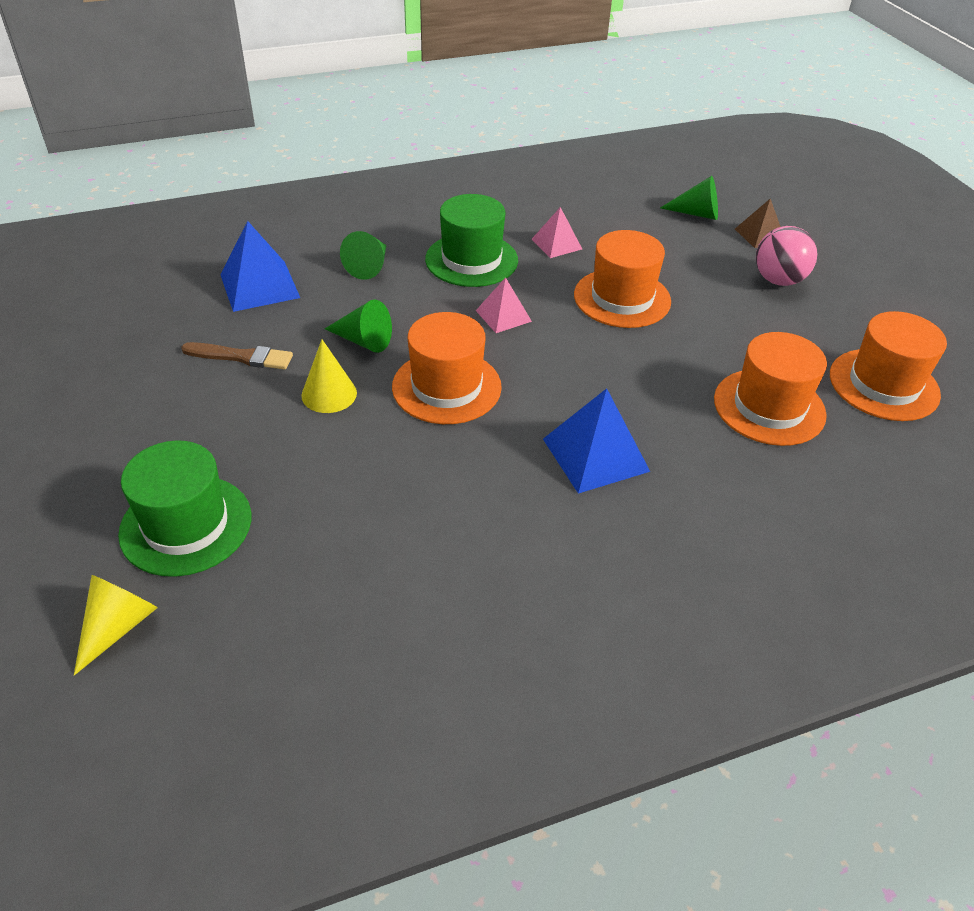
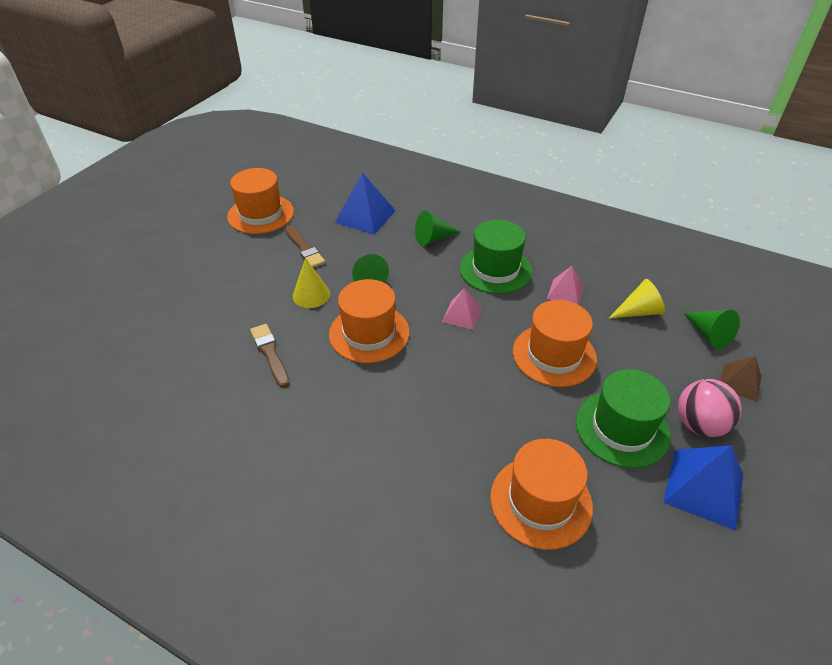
camera: 50 degrees right, 0 degrees up
(118, 626) = (90, 337): yellow cone -> yellow cone (639, 311)
(186, 525) = (170, 313): green hat -> green hat (622, 428)
(379, 474) = (270, 354): none -> brown brush
(595, 455) = (384, 434): blue pyramid -> blue pyramid (703, 488)
(883, 384) = (662, 564): orange hat -> orange hat (261, 214)

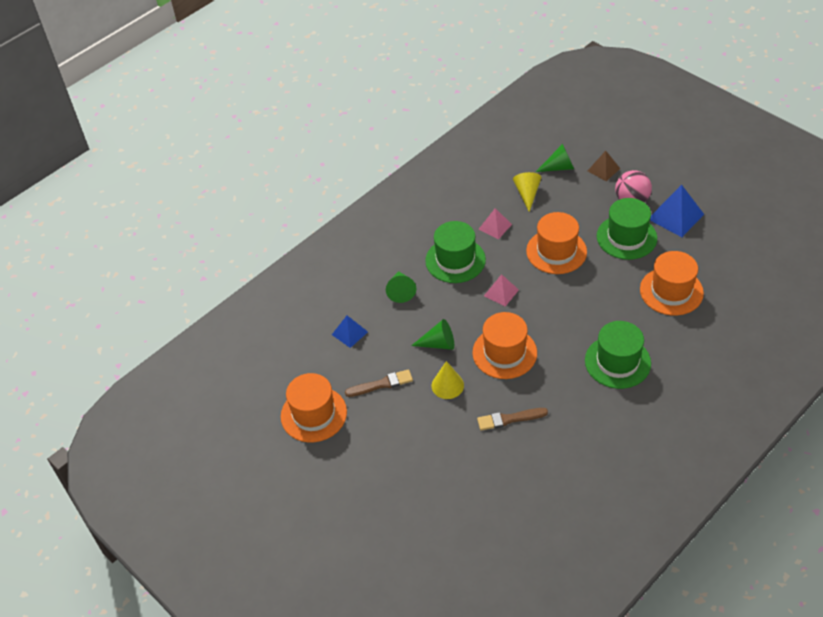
camera: 70 degrees left, 5 degrees up
(365, 216) = (350, 333): blue pyramid -> blue pyramid, size x0.61
(382, 450) = (617, 362): none -> green hat

